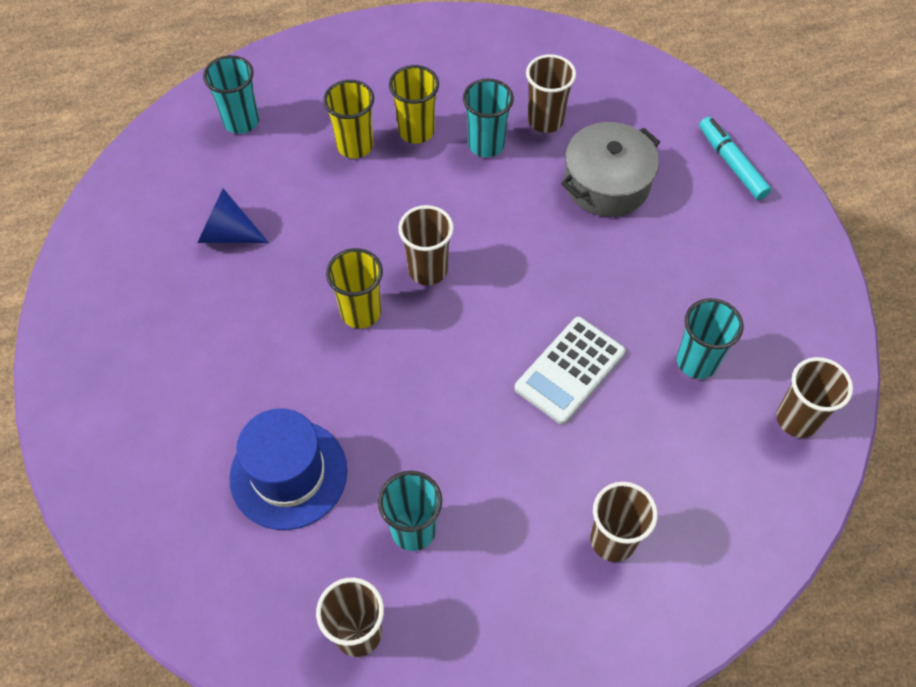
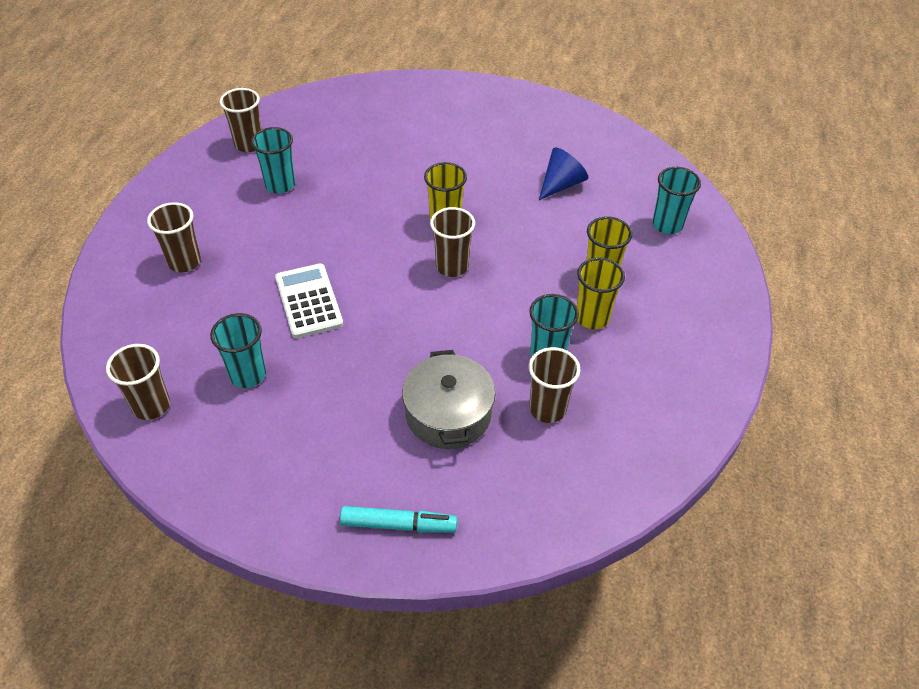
camera: 120 degrees right, 10 degrees down
(288, 474) = (362, 152): blue hat -> none

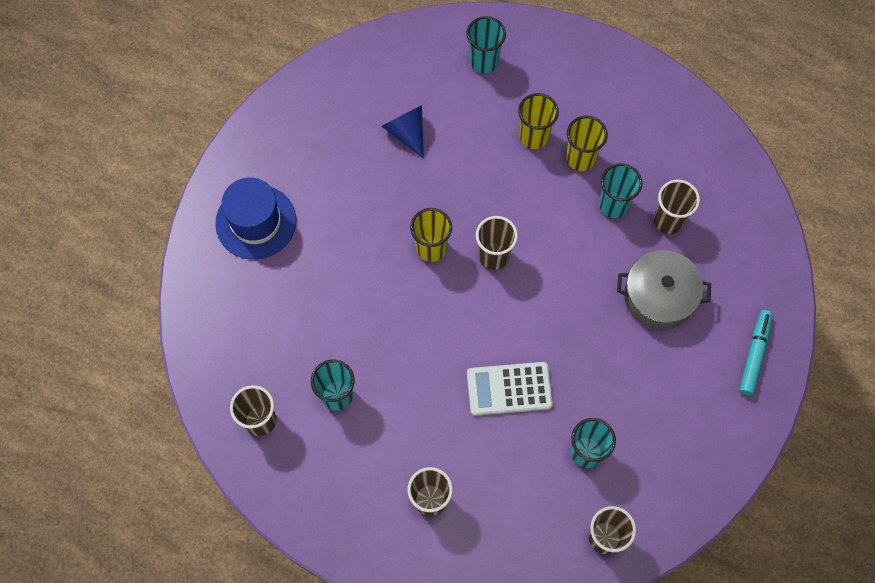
camera: 75 degrees left, 20 degrees up
(433, 110) = (256, 222): none -> blue hat

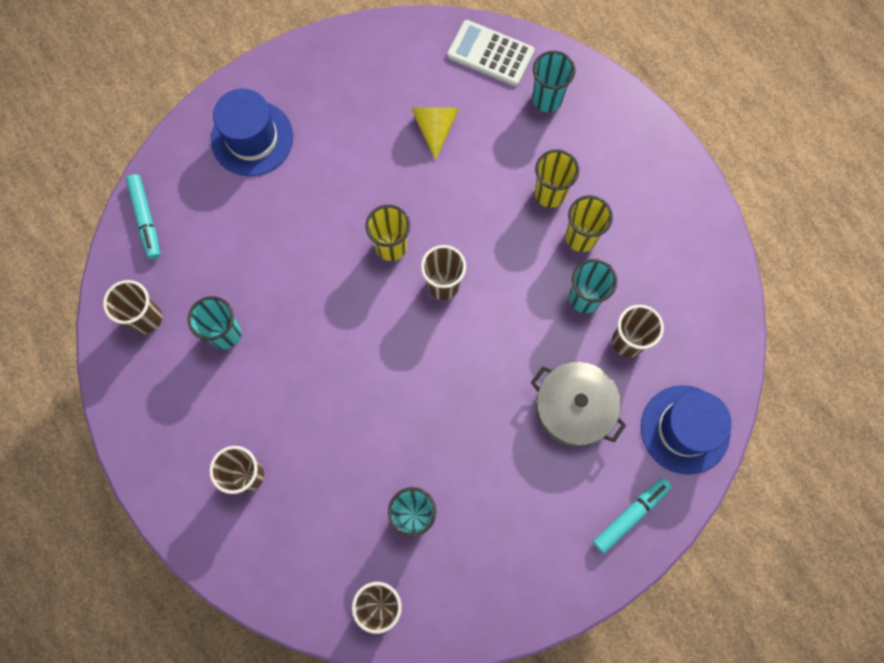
camera: 30 degrees right, 5 degrees up
(206, 339) = (146, 219): none -> turquoise marker
(406, 132) = (435, 128): blue cone -> yellow cone
(509, 389) = (380, 415): white calculator -> white calculator (490, 53)
(754, 264) = (685, 429): none -> blue hat

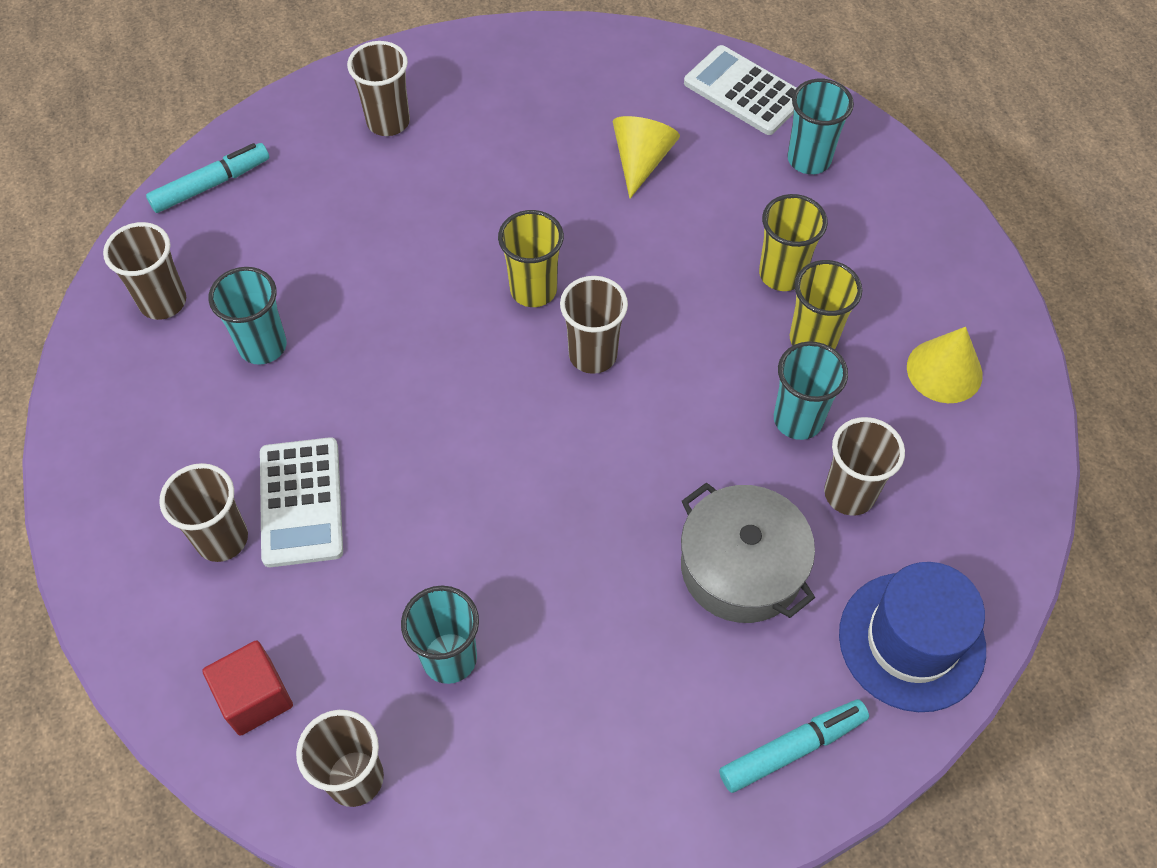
camera: 15 degrees right, 15 degrees down
(146, 219) = (211, 184): turquoise marker -> turquoise marker turned 120 degrees counterclockwise
(252, 138) = (388, 122): blue hat -> brown cup
(289, 437) = (301, 502): none -> white calculator
(304, 571) = (255, 697): none -> red cube
(668, 239) = (944, 371): none -> yellow cone

